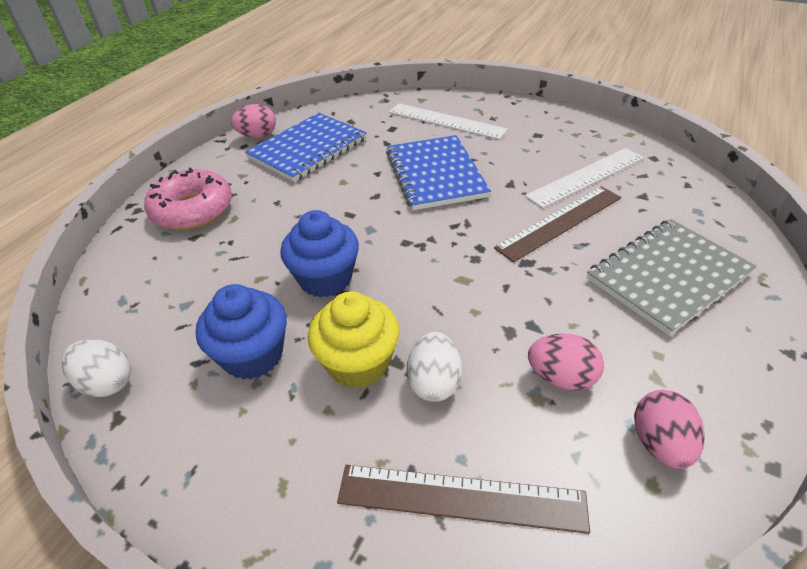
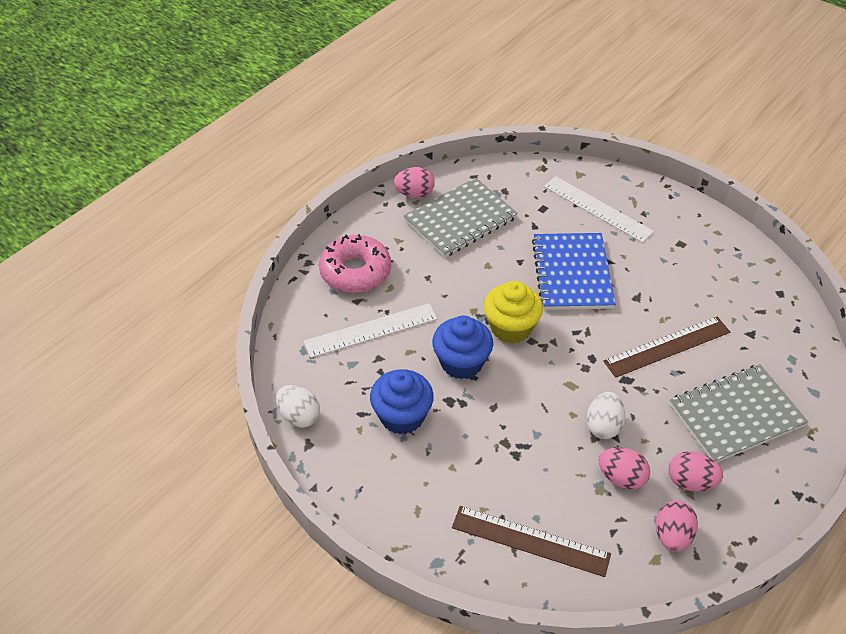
camera: 10 degrees right, 5 degrees up
(308, 149) = (460, 220): blue notebook -> grey notebook
(358, 363) = (477, 438): yellow cupcake -> yellow cupcake (511, 327)
(434, 382) = (529, 463): white egg -> white egg (603, 426)
(586, 177) = (708, 303): white ruler -> white ruler (371, 330)
(651, 364) = (690, 482): none -> pink egg

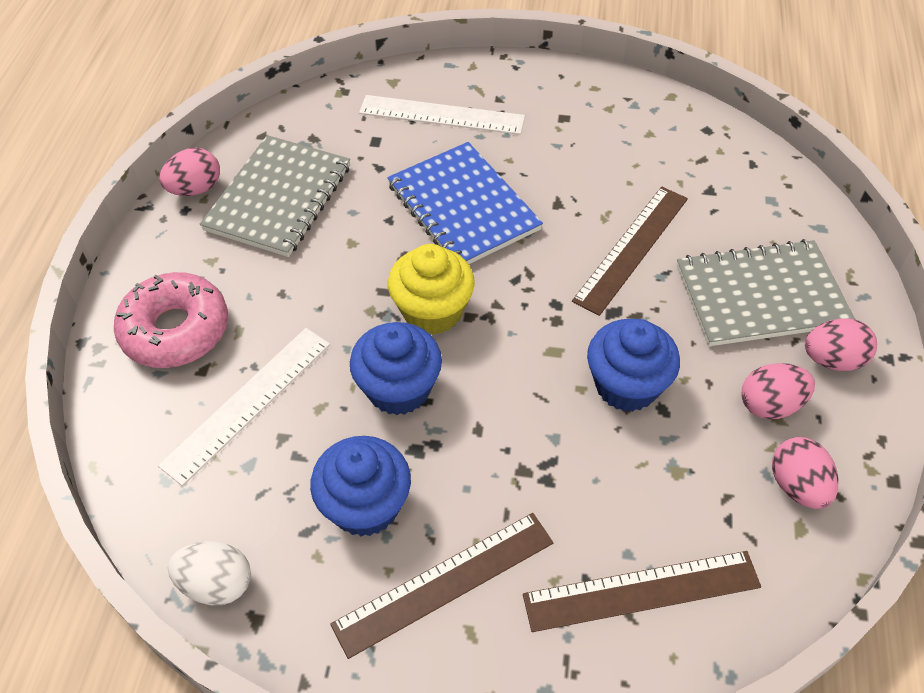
camera: 30 degrees left, 5 degrees up
(420, 478) = (444, 583): none -> brown ruler
(603, 426) = (626, 385): white egg -> blue cupcake
(621, 478) = (691, 442): pink egg -> pink egg (832, 360)
(736, 415) = (761, 295): grey notebook -> grey notebook turned 45 degrees clockwise

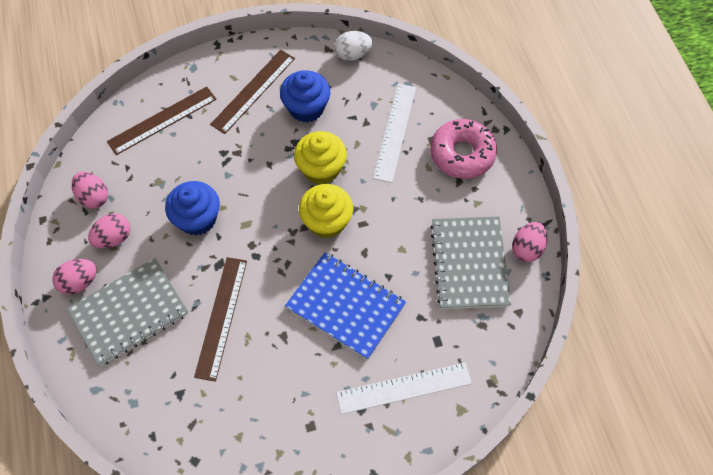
camera: 155 degrees right, 10 degrees up
(399, 389) = (321, 169): blue cupcake -> yellow cupcake

